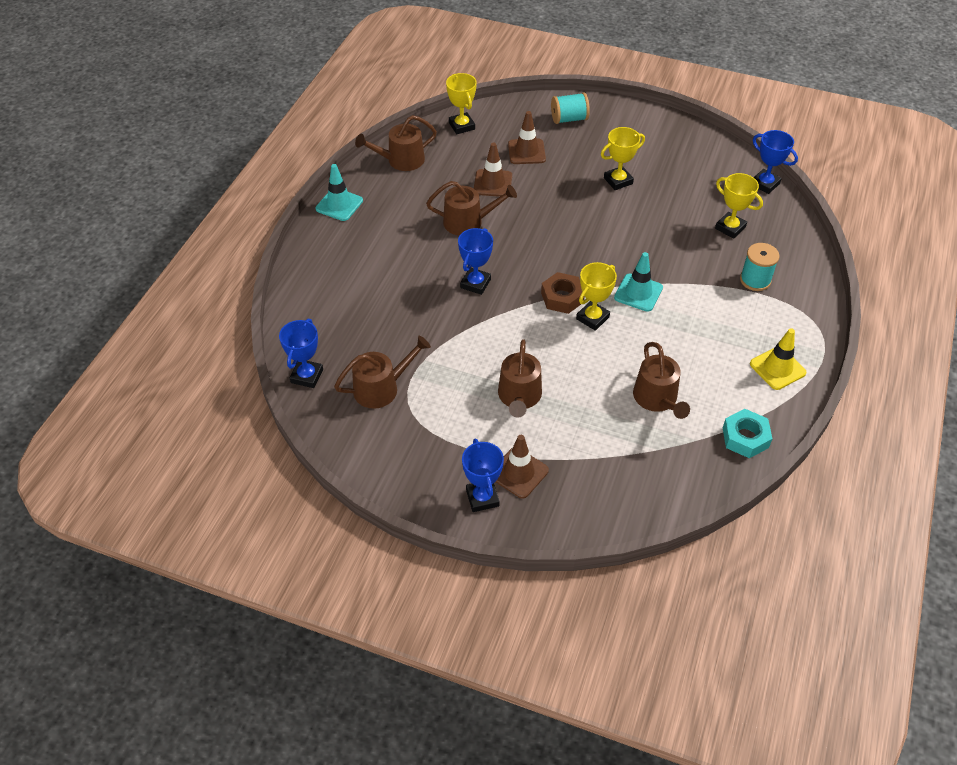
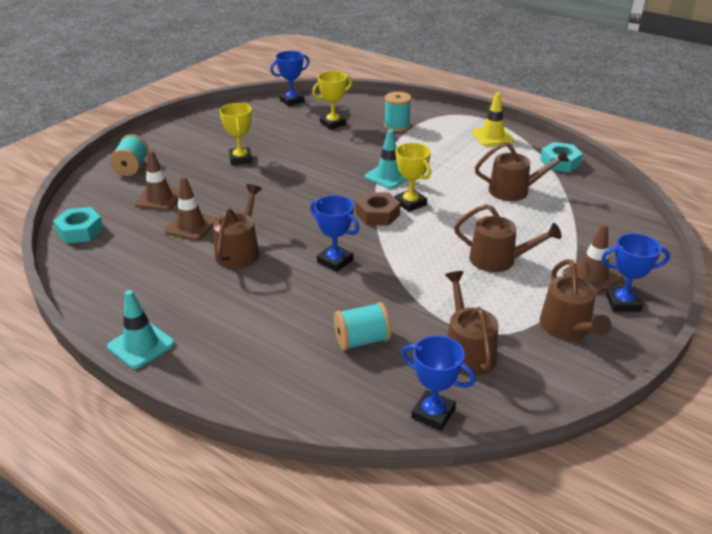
camera: 75 degrees left, 15 degrees down
(377, 321) = (362, 340): none -> turquoise spool
(401, 160) = (100, 283): brown watering can -> brown watering can (567, 328)
(462, 126) = (80, 231): yellow trophy -> turquoise nut

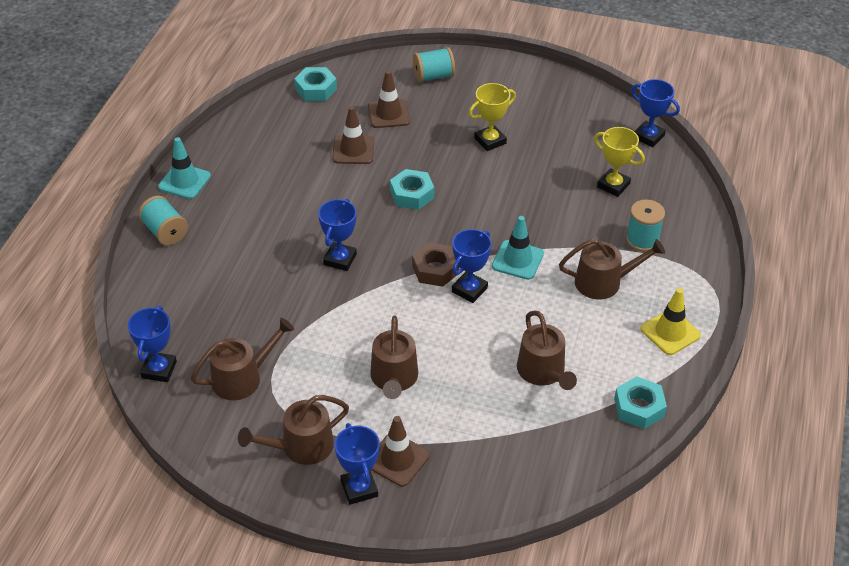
camera: 70 degrees right, 10 degrees up
(239, 251) = (328, 193): brown watering can -> brown watering can (604, 282)
(276, 207) = (412, 194): none -> turquoise nut
(362, 340) = (233, 306): turquoise spool -> turquoise spool (165, 232)
(410, 203) = (469, 290): yellow trophy -> blue trophy

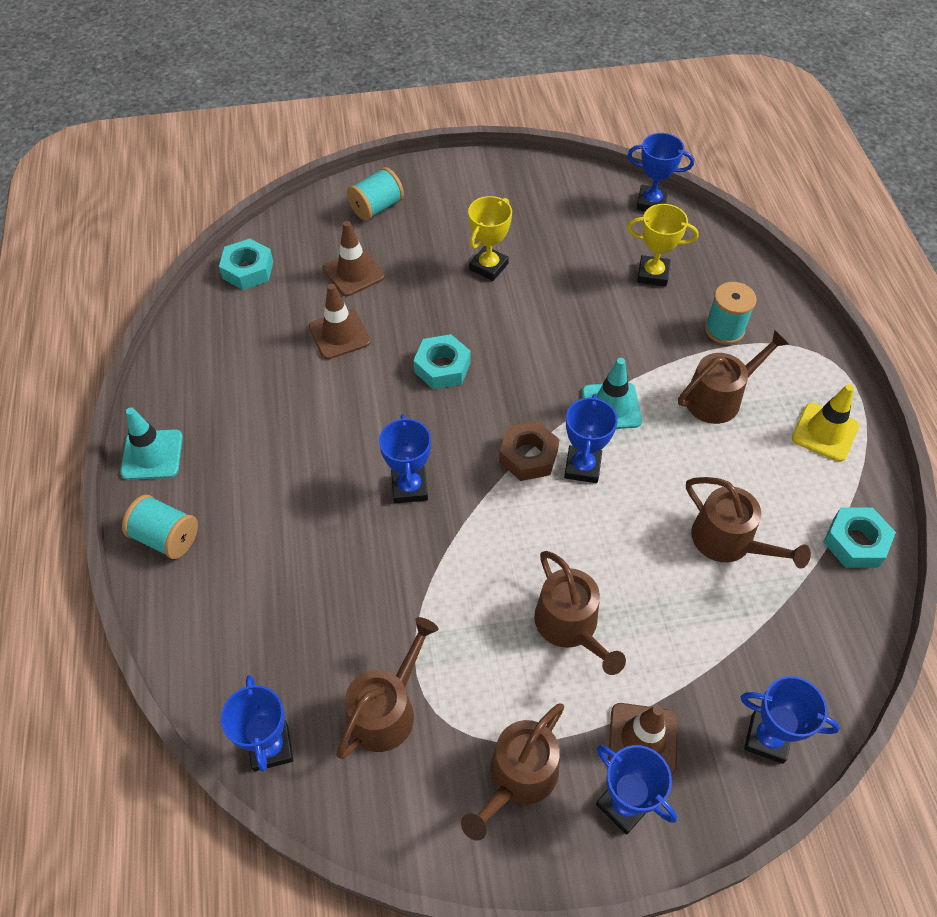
camera: 25 degrees left, 10 degrees up
(483, 493) = (767, 738): none -> blue trophy

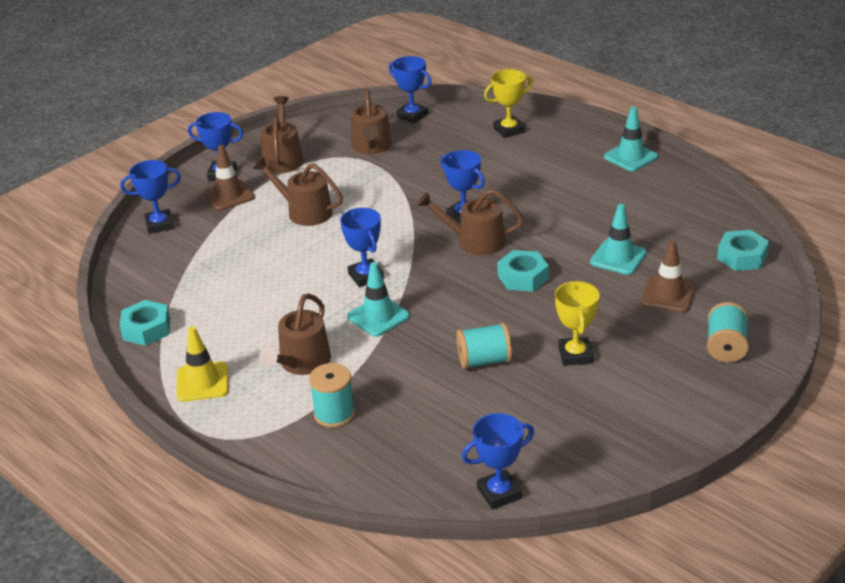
camera: 145 degrees right, 20 degrees down
(166, 537) = (567, 138): turquoise spool -> turquoise spool (484, 361)
(339, 334) = (618, 257): brown traffic cone -> turquoise traffic cone
(528, 456) = (407, 264): brown nut -> none
(653, 274) = (434, 425): yellow trophy -> yellow trophy (509, 130)
(728, 541) = (236, 288): brown watering can -> brown watering can (475, 241)

